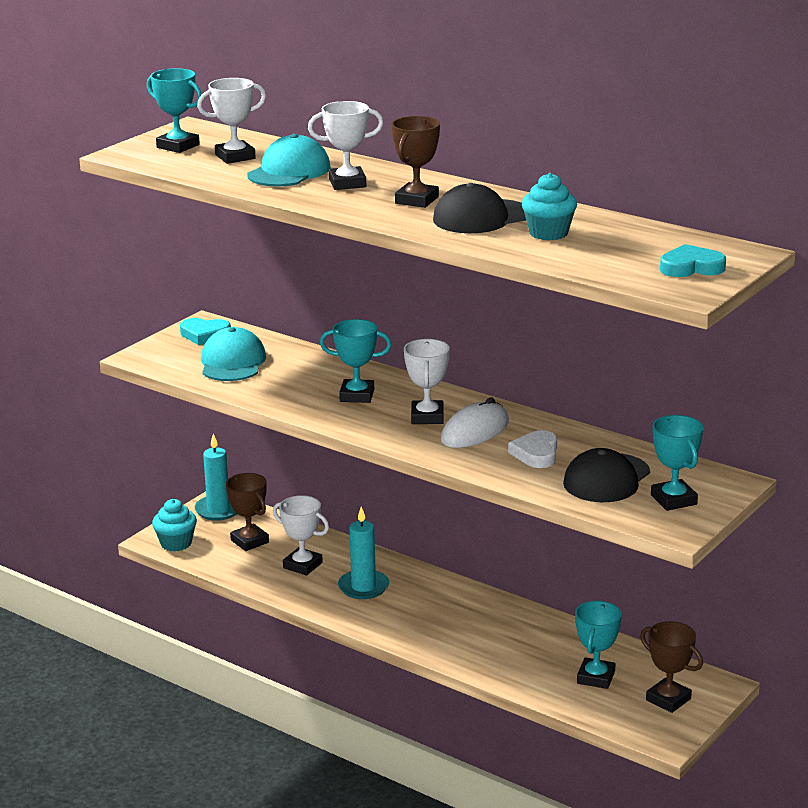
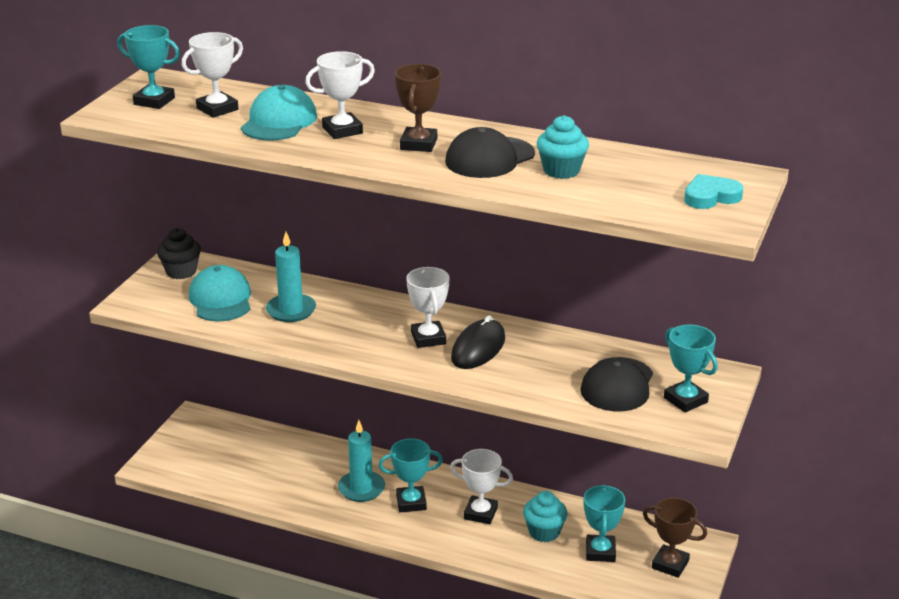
camera: 15 degrees left, 5 degrees up
(176, 543) = (170, 466): turquoise cupcake -> turquoise cupcake (544, 532)
(204, 334) = (181, 271): turquoise heart -> black cupcake
(218, 510) = (198, 425): turquoise candle -> turquoise candle (291, 310)
(249, 541) = (239, 455): brown trophy -> none
(302, 565) = (297, 473): white trophy -> white trophy (480, 513)
(357, 395) = (353, 322): turquoise trophy -> turquoise trophy (411, 502)
(475, 431) = (478, 348): white mouse -> black mouse
(536, 454) = (543, 366): white heart -> none

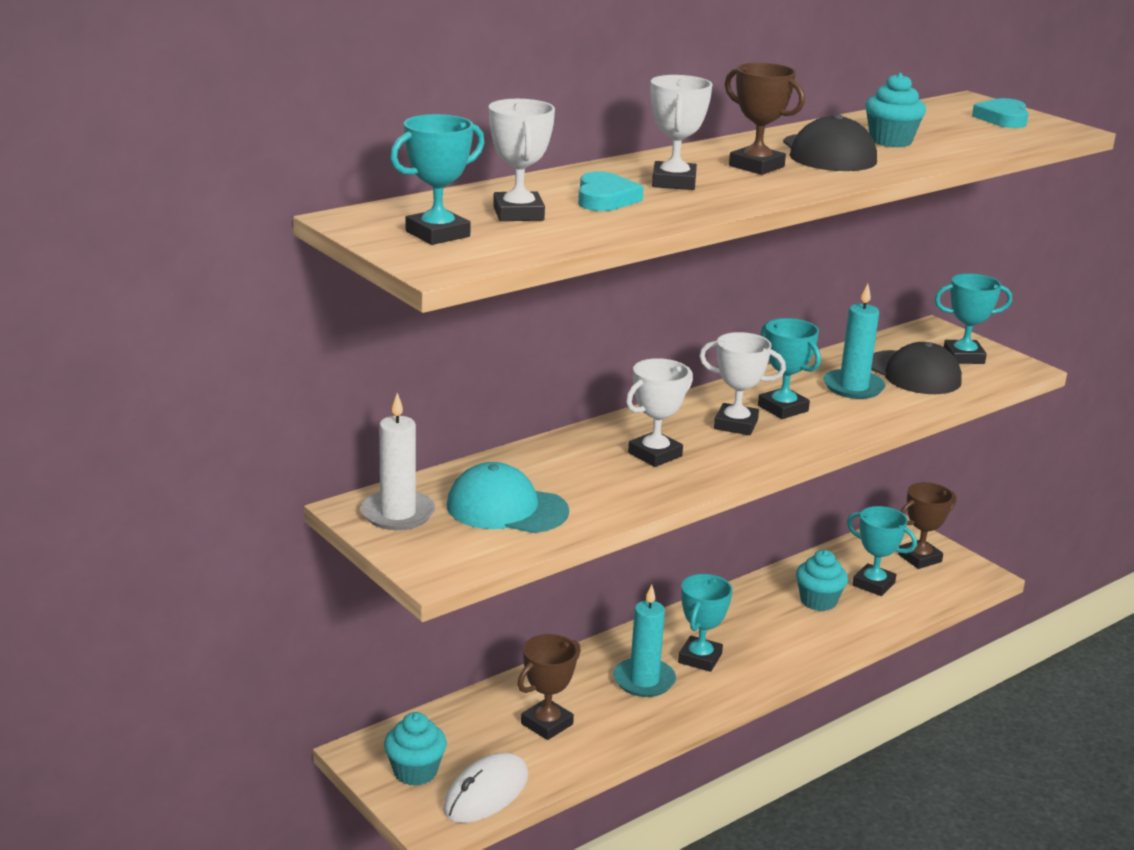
camera: 60 degrees left, 5 degrees down
(181, 271) = (398, 514): black cupcake -> white candle
(191, 441) = (415, 772): none -> turquoise cupcake
(192, 472) = (486, 793): none -> white mouse
(278, 468) = (547, 724): none -> brown trophy
(279, 121) = (605, 198): turquoise cap -> turquoise heart
(291, 310) = (587, 475): turquoise candle -> turquoise candle (853, 387)
(478, 348) = (783, 408): black mouse -> turquoise trophy
(480, 513) = (756, 624): white trophy -> white trophy (655, 454)

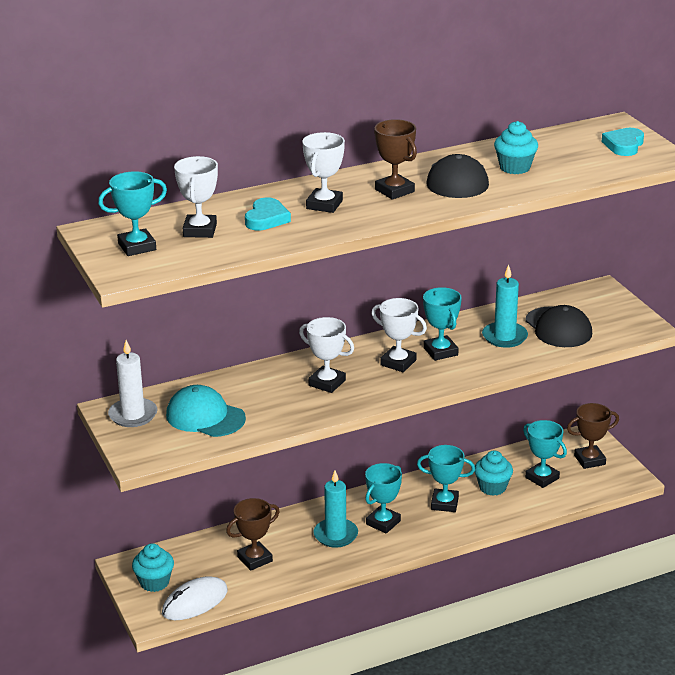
camera: 15 degrees right, 5 degrees up
(655, 454) = (327, 383): white trophy -> white trophy turned 60 degrees clockwise
(963, 357) = (608, 315): turquoise trophy -> turquoise trophy (444, 503)

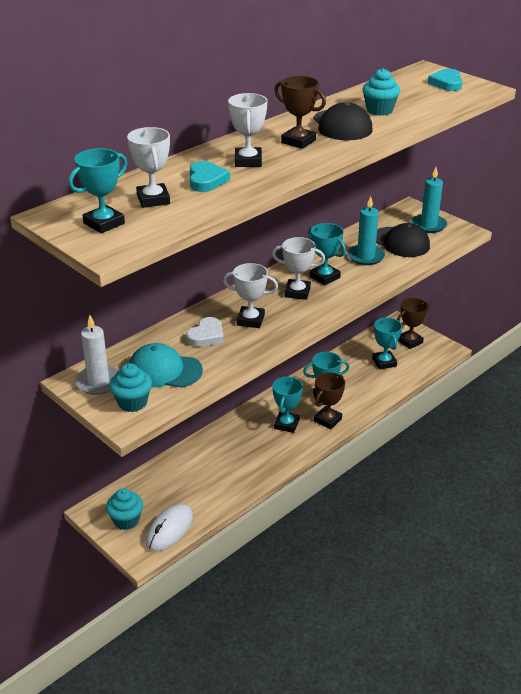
camera: 20 degrees left, 5 degrees up
(255, 559) = (200, 479): brown trophy -> brown trophy (327, 420)
(270, 390) = (206, 336): none -> white heart
(335, 535) = (255, 443): turquoise candle -> turquoise candle (428, 225)
(492, 487) = (353, 377): turquoise cupcake -> turquoise cupcake (132, 402)
(542, 478) = (384, 362): turquoise trophy -> turquoise trophy turned 45 degrees clockwise

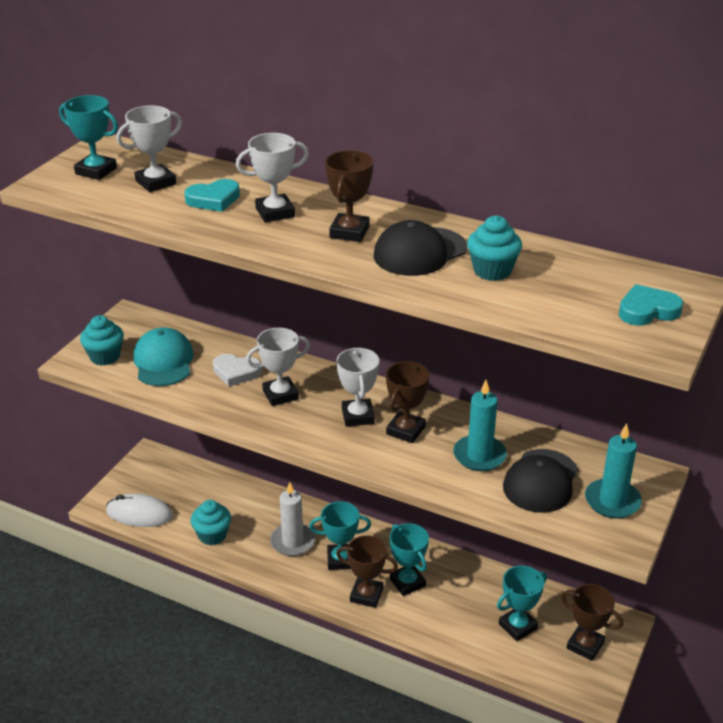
camera: 70 degrees right, 0 degrees up
(98, 382) = (131, 329): white candle -> white candle (292, 542)
(126, 520) = (143, 480): turquoise cupcake -> turquoise cupcake (212, 535)
(250, 320) = (280, 395): white trophy -> white trophy turned 75 degrees clockwise
(324, 277) = (405, 430): turquoise trophy -> brown trophy

